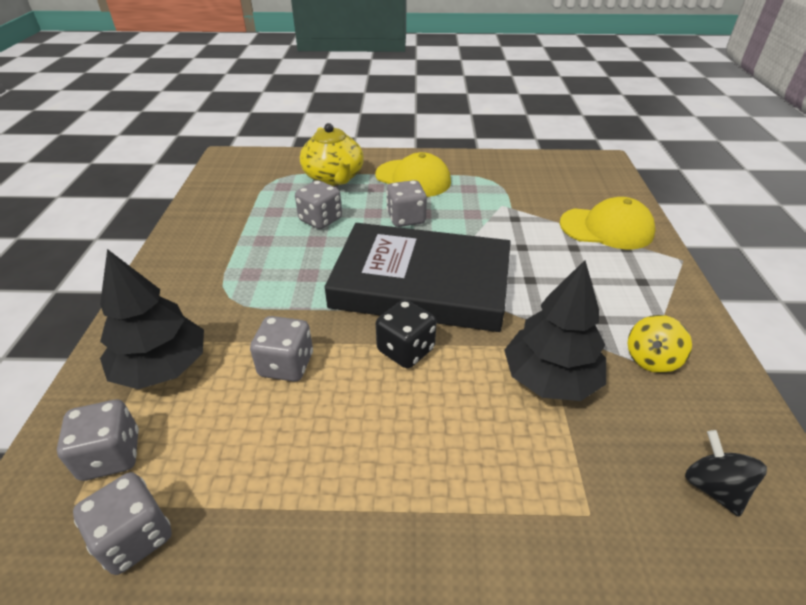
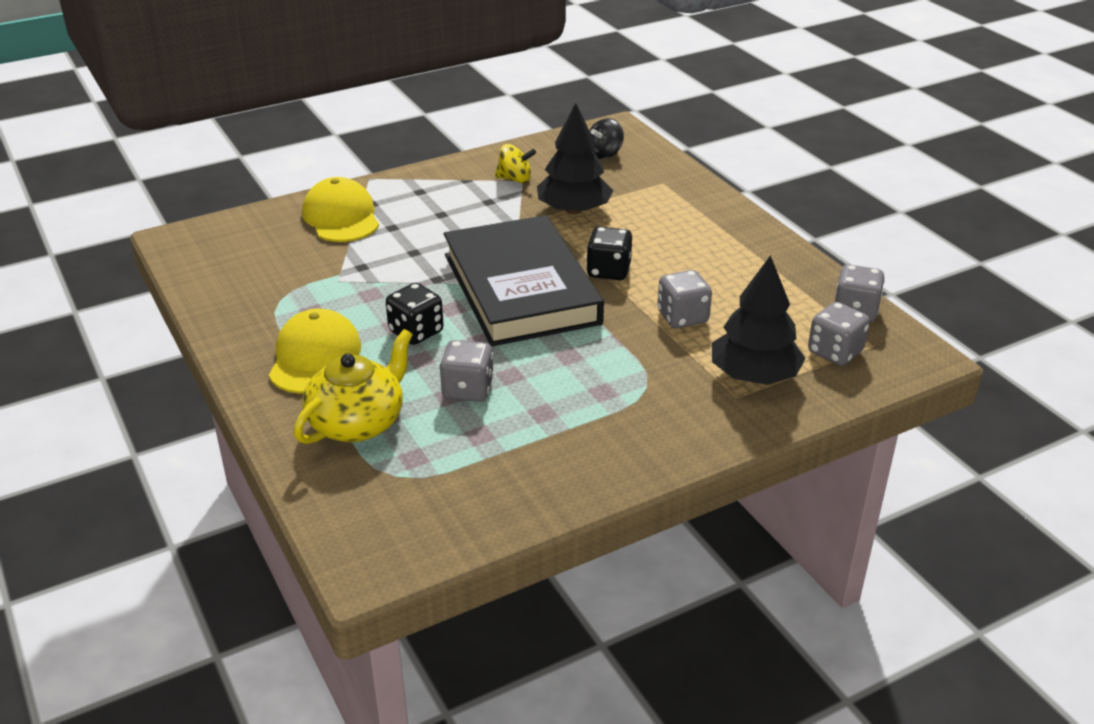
camera: 120 degrees left, 5 degrees down
(406, 219) = (416, 332): grey dice -> black dice

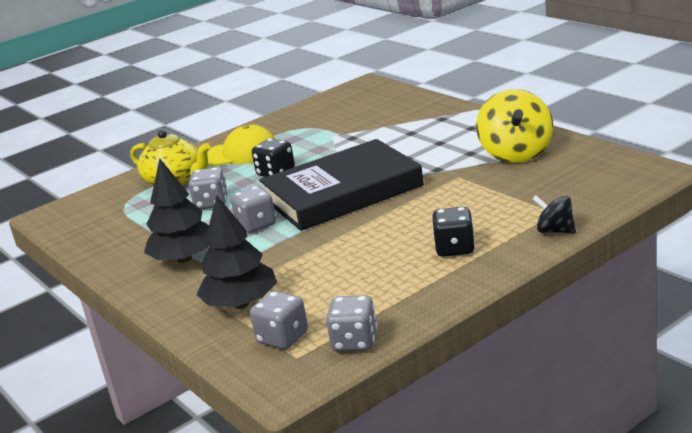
camera: 85 degrees right, 10 degrees down
(341, 217) = (417, 115): yellow cap -> none
(515, 179) = (516, 154): yellow spinning top -> yellow spinning top, size x1.91
(574, 210) = (476, 186): black tree -> black tree (184, 259)
(604, 154) = (594, 177): black spinning top -> black spinning top (555, 231)
(608, 271) = (381, 218): black dice -> black dice (455, 248)
(682, 317) = (320, 260): grey dice -> grey dice (256, 225)

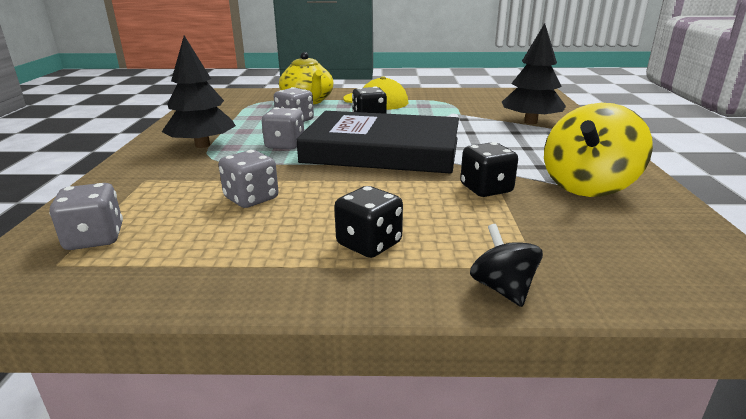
camera: 35 degrees right, 0 degrees up
(241, 304) = (148, 193): black tree -> black tree (530, 122)
(354, 342) = (110, 282): grey dice -> grey dice (251, 199)
(462, 185) = (486, 189): none -> black dice

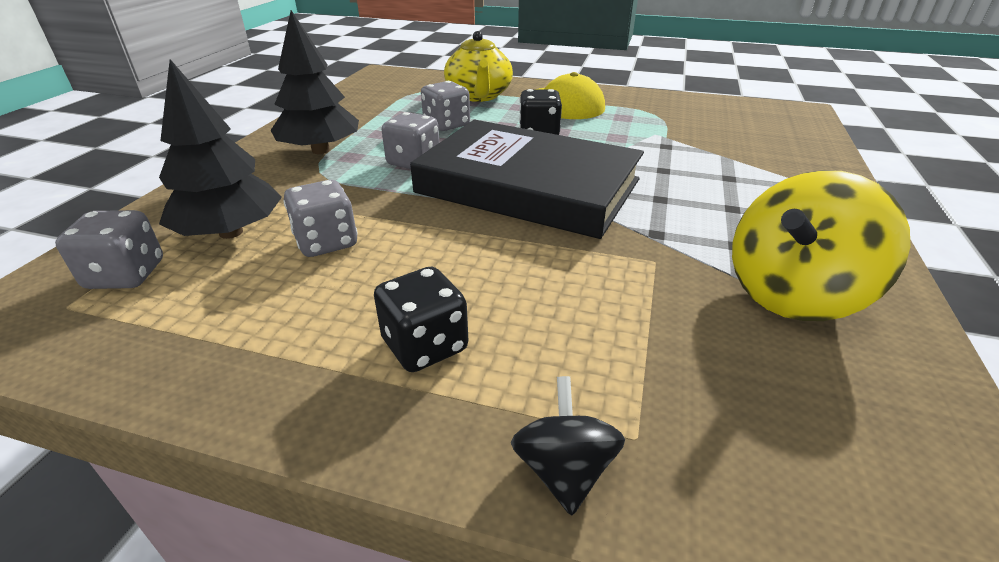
camera: 15 degrees right, 10 degrees up
(486, 189) = (635, 275): black dice -> none
(530, 122) = (761, 162): black tree -> black tree (231, 232)

